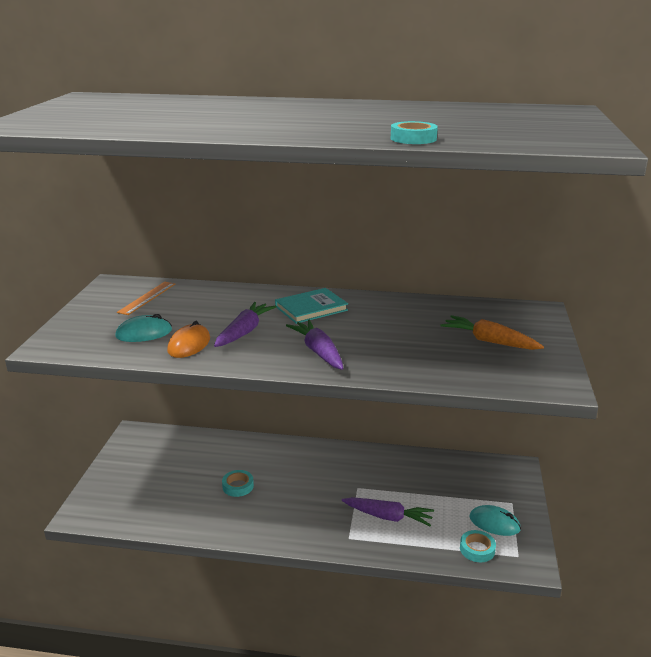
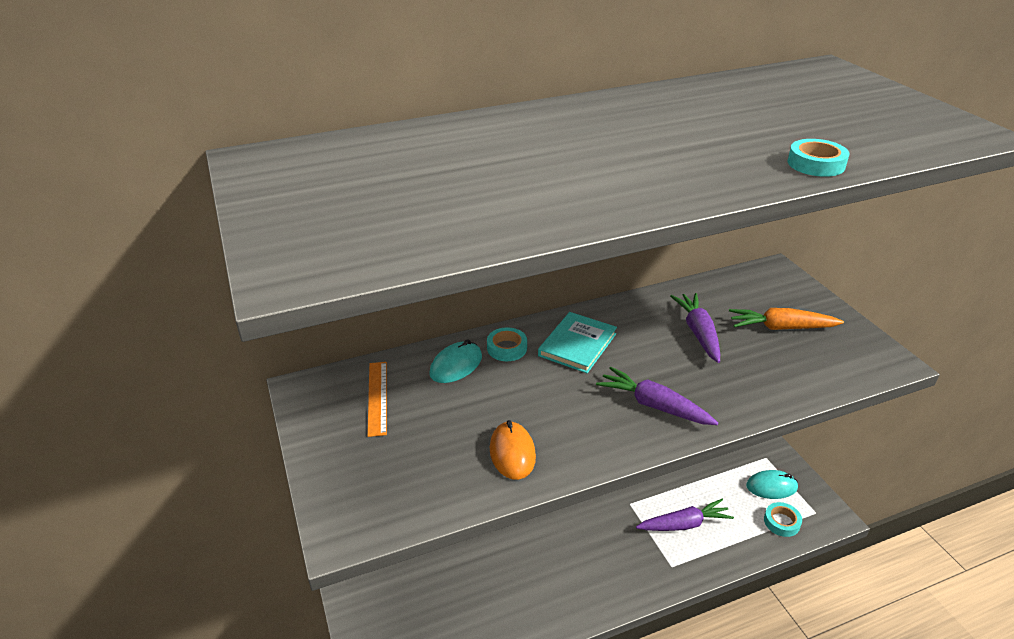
camera: 30 degrees left, 10 degrees up
(144, 333) = (440, 457): turquoise mouse -> turquoise mouse (456, 365)
(238, 486) = (517, 559): turquoise tape -> turquoise tape (507, 348)
(244, 332) = (548, 407): purple carrot -> purple carrot (698, 333)

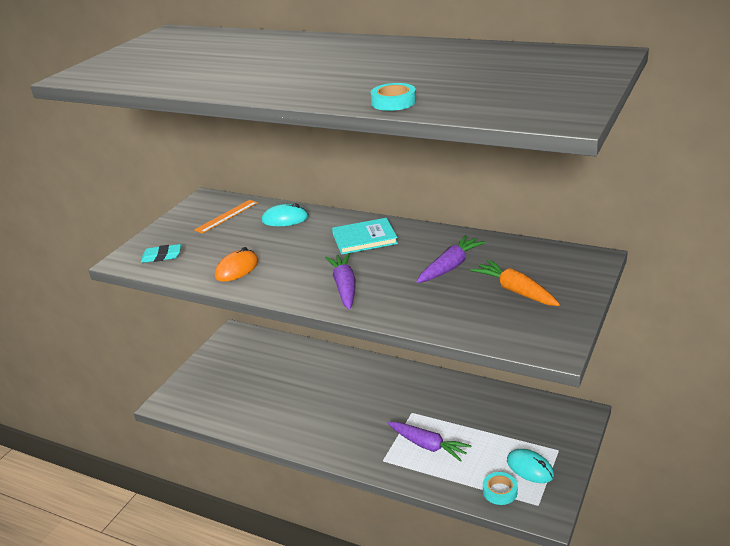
camera: 50 degrees right, 5 degrees down
(388, 494) = (161, 256): none -> turquoise eraser
(507, 348) = (324, 223): turquoise tape -> none

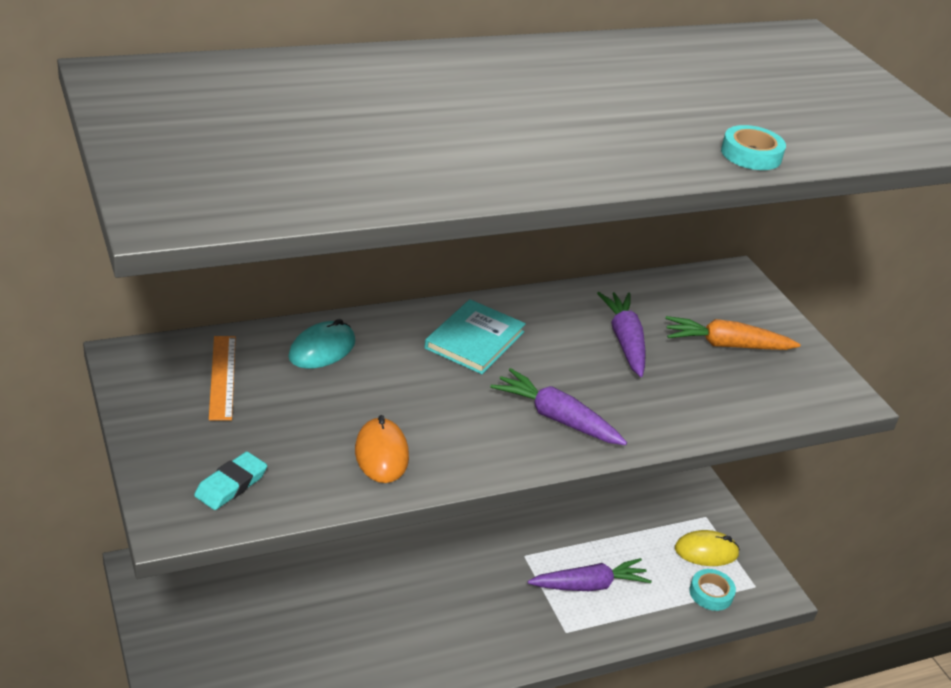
camera: 55 degrees left, 5 degrees up
(530, 468) = (706, 551): turquoise mouse -> yellow mouse

